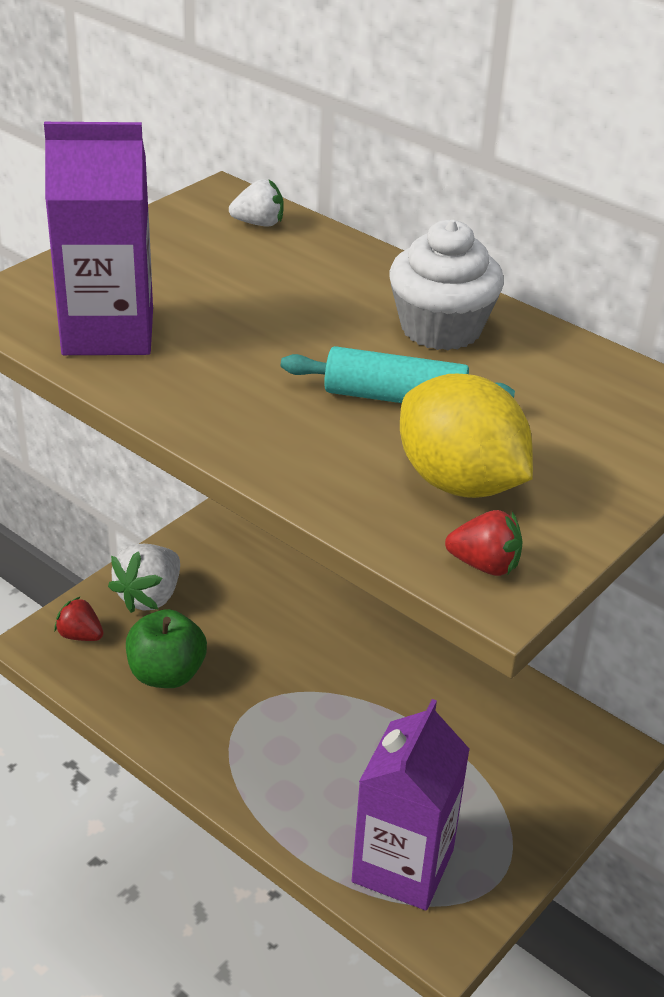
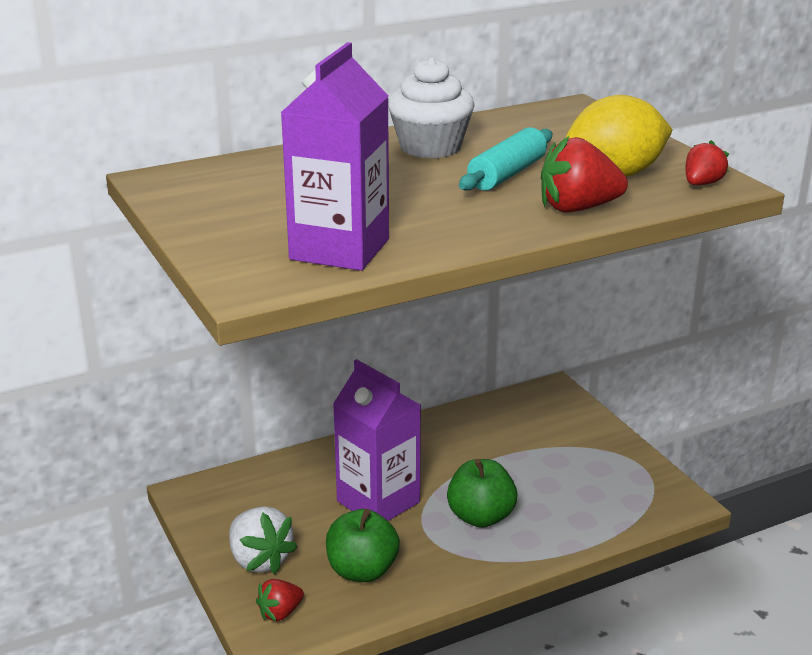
camera: 65 degrees left, 10 degrees down
(259, 223) = (219, 174): white strawberry -> none
(304, 744) = (481, 517): none -> green apple
(320, 468) = (578, 208): none -> red strawberry
(403, 866) = (614, 502): purple carton -> purple carton (378, 502)

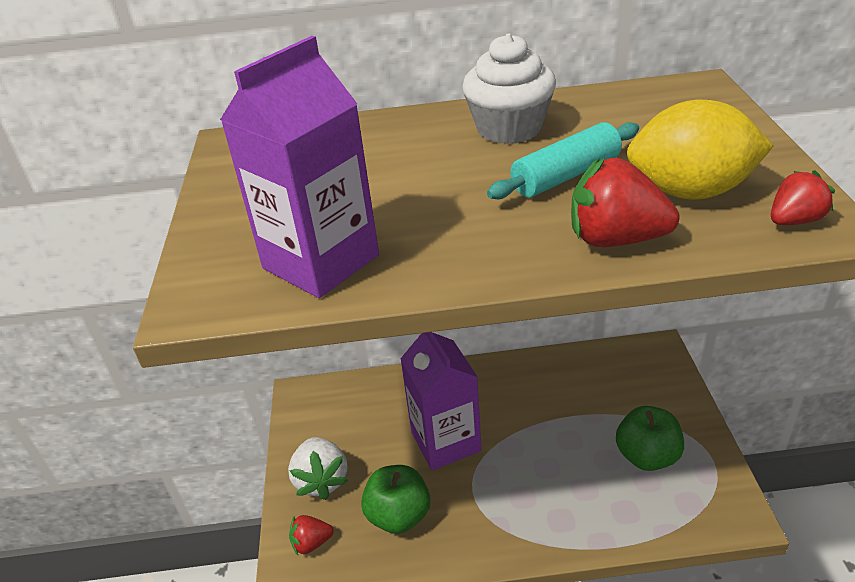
camera: 25 degrees right, 10 degrees up
(481, 517) = (529, 482): green apple -> green apple (647, 456)

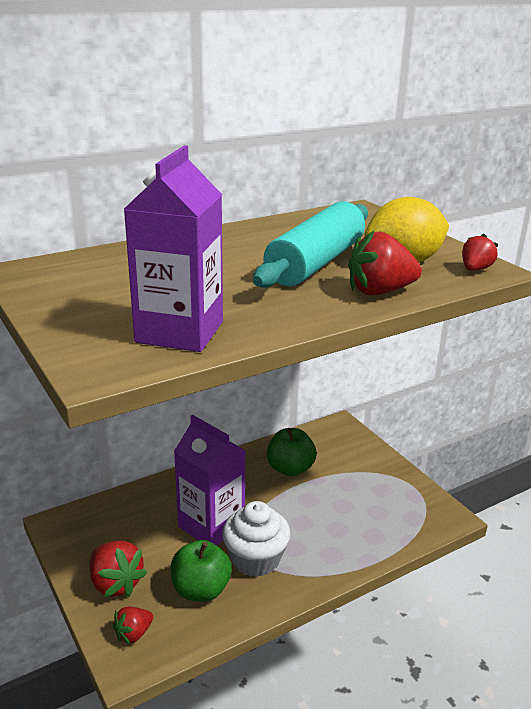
camera: 30 degrees left, 10 degrees down
(321, 480) = (116, 583): white strawberry -> red strawberry
(509, 128) = (250, 241): white cupcake -> white cupcake (255, 559)
(566, 176) = (315, 263): turquoise rolling pin -> turquoise rolling pin, size x1.62
(647, 456) = (369, 496): green apple -> green apple (290, 469)

